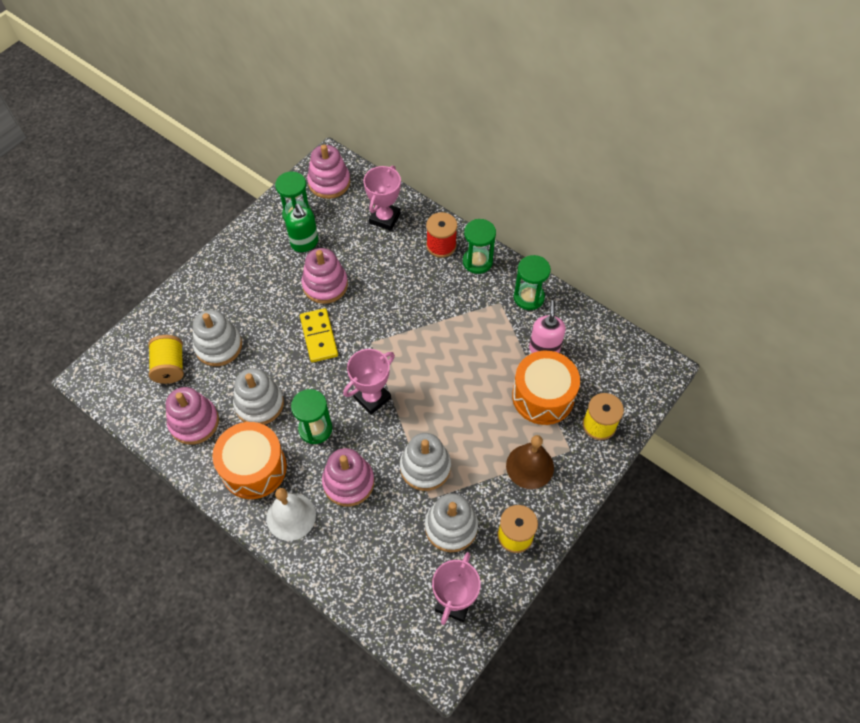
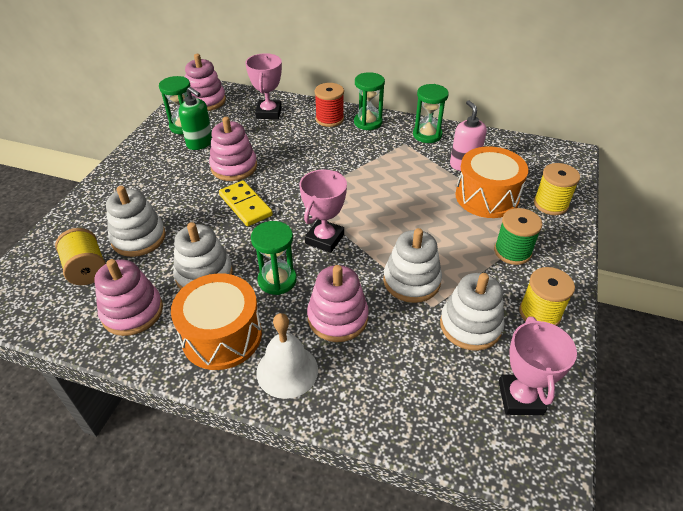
camera: 20 degrees left, 15 degrees down
(530, 466) = (512, 252): brown bell -> green spool

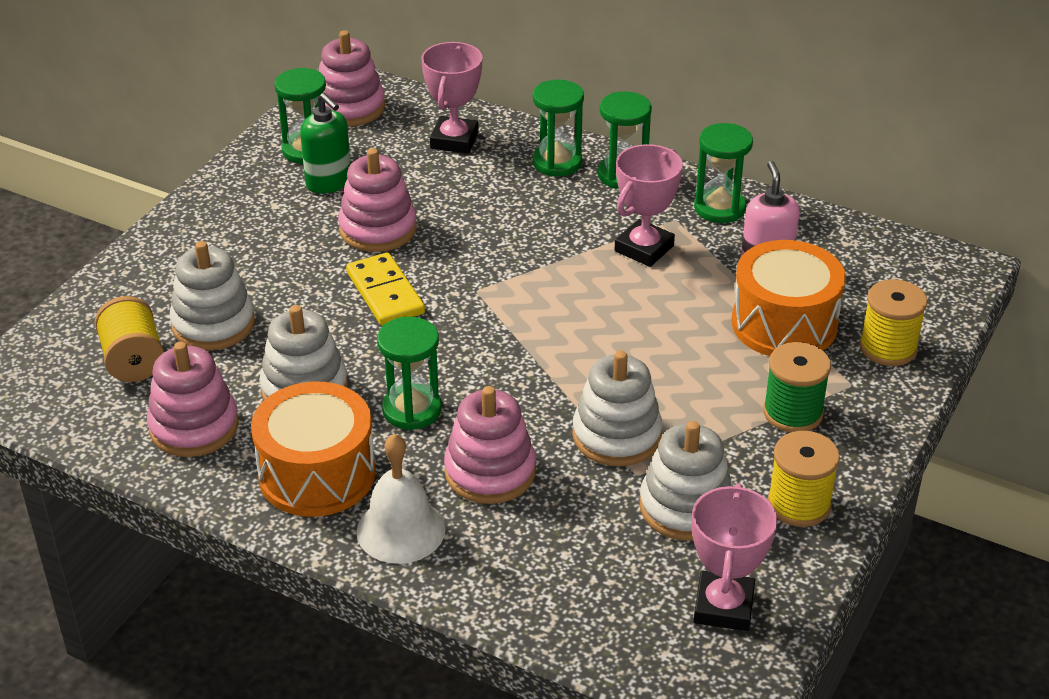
camera: 10 degrees right, 5 degrees down
(324, 239) = (498, 359): pink trophy -> pink trophy (644, 248)
(329, 119) = (557, 162): red spool -> green hourglass

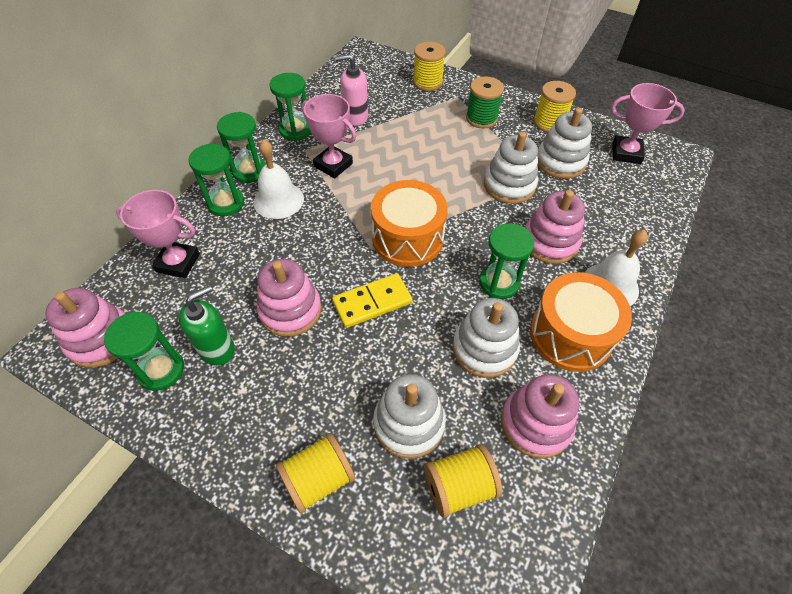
camera: 90 degrees left, 15 degrees up
(164, 263) = (319, 479): none -> yellow spool
(566, 205) = (278, 200): none -> white bell
(784, 324) = (408, 115): orange drum -> orange drum (407, 238)

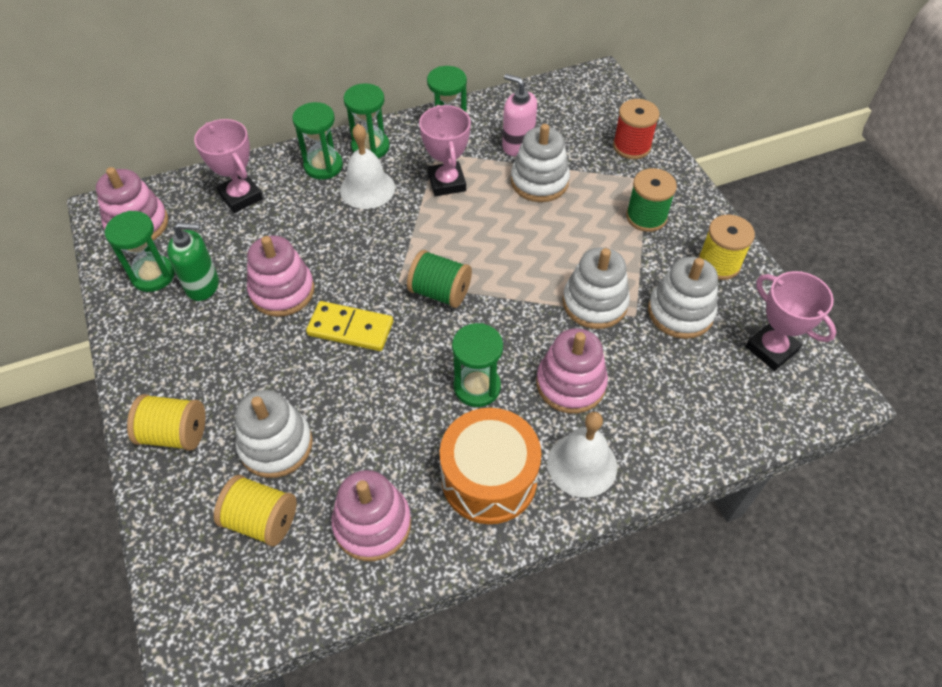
camera: 40 degrees right, 0 degrees up
(407, 238) = (440, 292): orange drum -> green spool
(427, 82) = (631, 146): yellow spool -> red spool
(484, 348) = (399, 433): white stacking toy -> white stacking toy (539, 181)

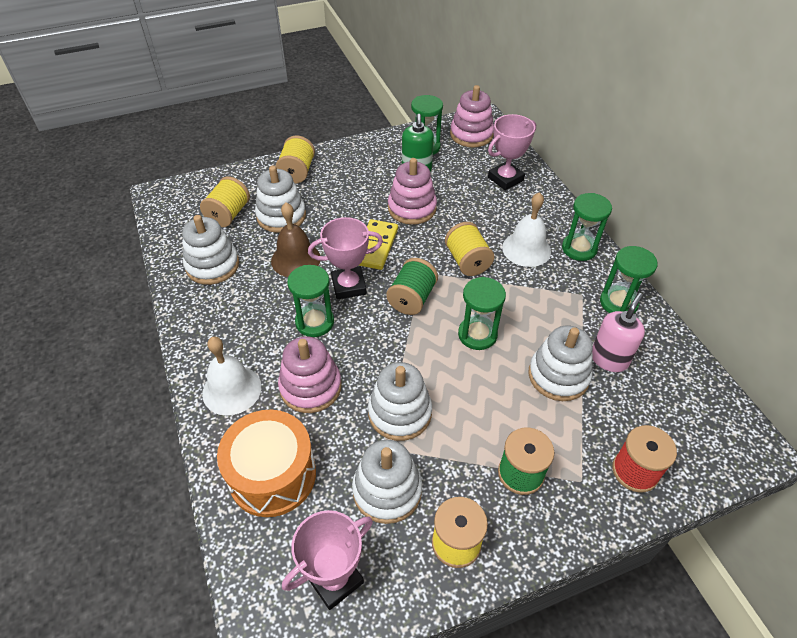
camera: 90 degrees right, 5 degrees down
(323, 166) = (548, 221): green hourglass -> green hourglass (477, 334)
(367, 418) = (295, 259): none -> brown bell
(372, 524) = (212, 265): pink stacking toy -> white stacking toy
(383, 240) = (467, 261): none -> yellow spool
(447, 182) = (543, 302): pink trophy -> pink trophy (349, 286)
(489, 478) = (232, 328): orange drum -> orange drum (272, 475)

